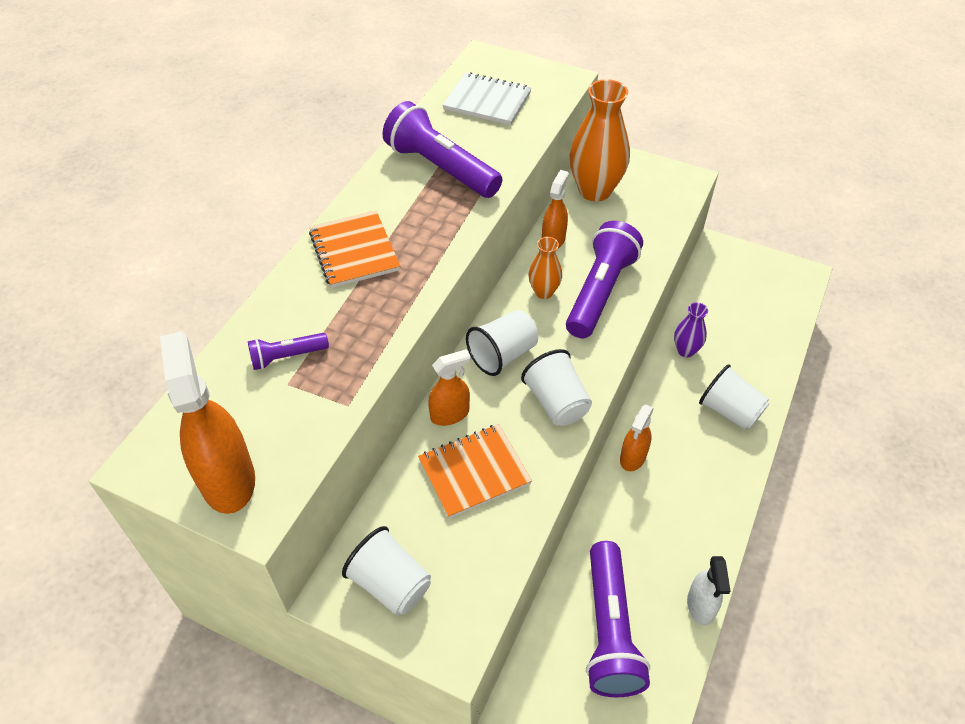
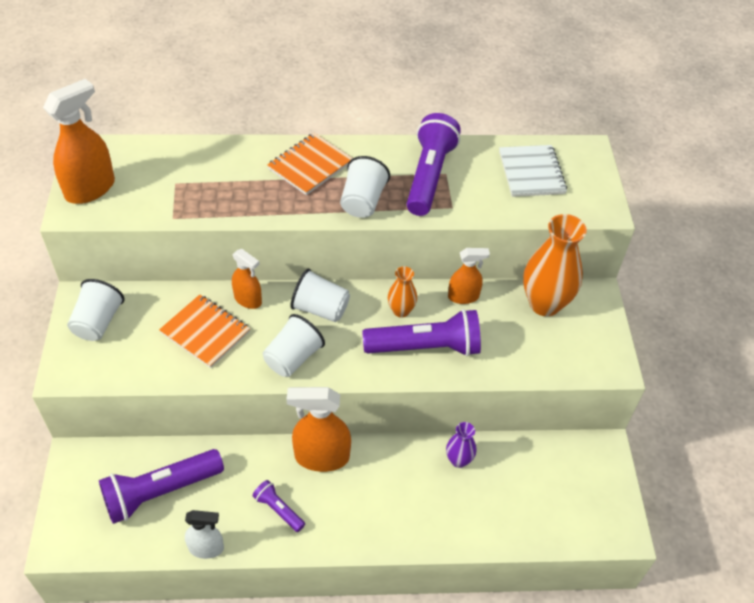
camera: 60 degrees right, 0 degrees up
(287, 357) = (196, 173): purple flashlight -> purple flashlight (278, 509)
(633, 457) = (321, 457): orange spray bottle -> orange spray bottle, size x1.67
(700, 606) = (206, 548): white spray bottle -> white spray bottle turned 150 degrees counterclockwise
(729, 411) = (410, 515): white cup -> white cup (362, 202)

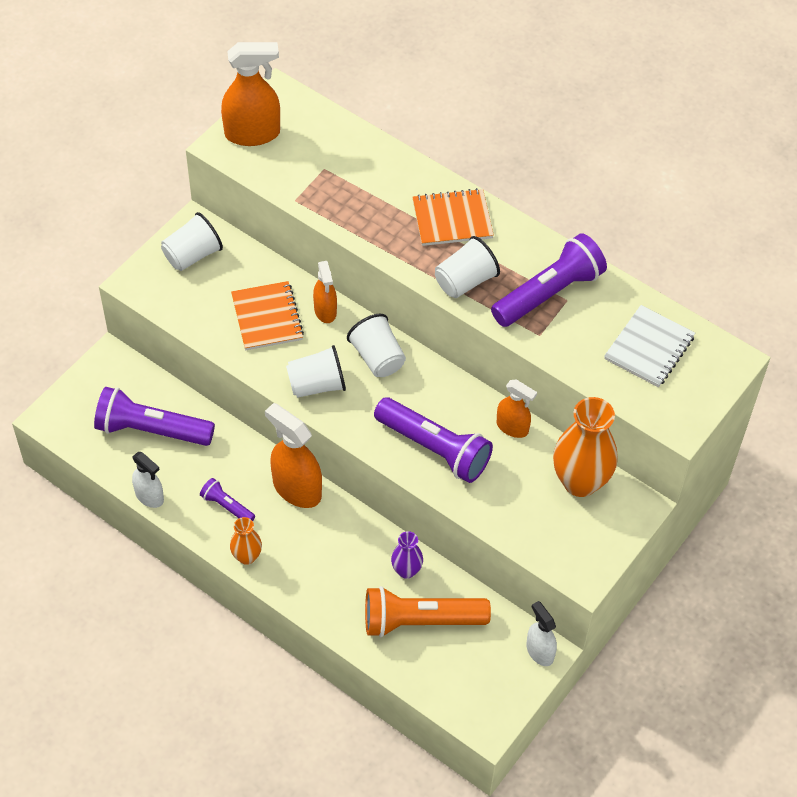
camera: 40 degrees right, 5 degrees up
(278, 509) = (227, 506): purple flashlight -> purple flashlight turned 45 degrees counterclockwise
(401, 311) = (444, 404): orange vase -> orange vase (247, 556)
(504, 490) = (420, 621): none -> orange flashlight
(601, 451) = (539, 651): none -> white spray bottle

